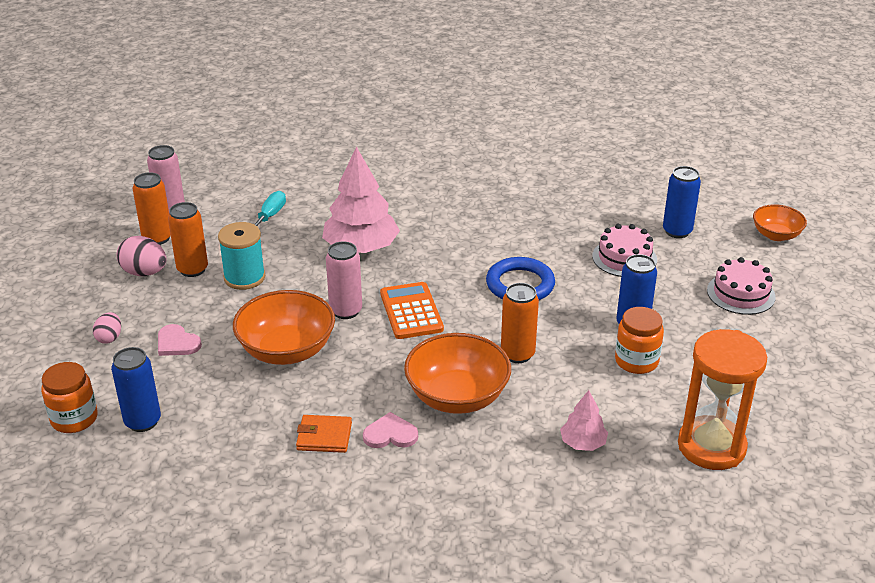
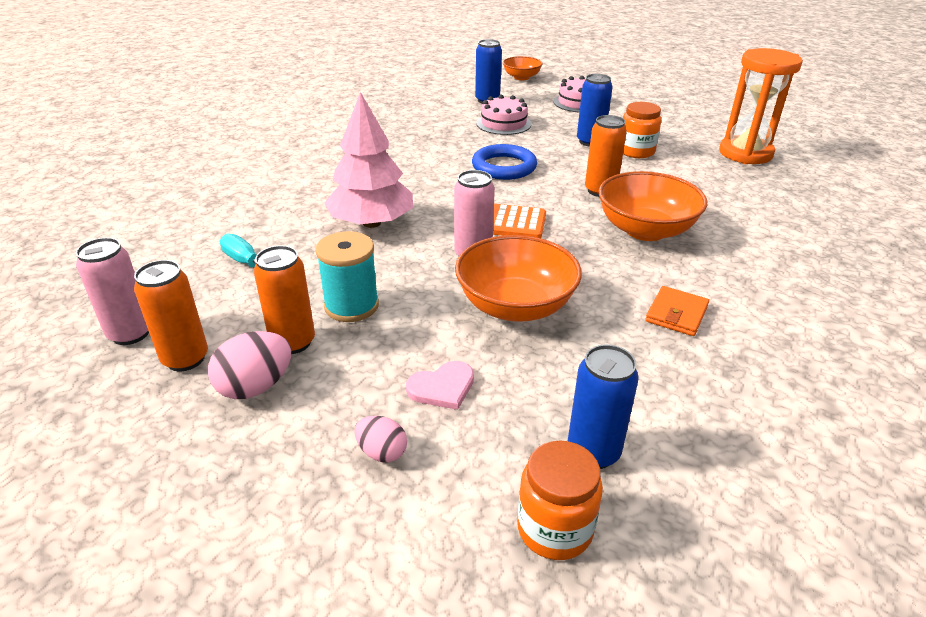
camera: 65 degrees left, 0 degrees up
(390, 434) = (686, 275): pink heart -> none
(583, 443) = (728, 194): pink tree -> none

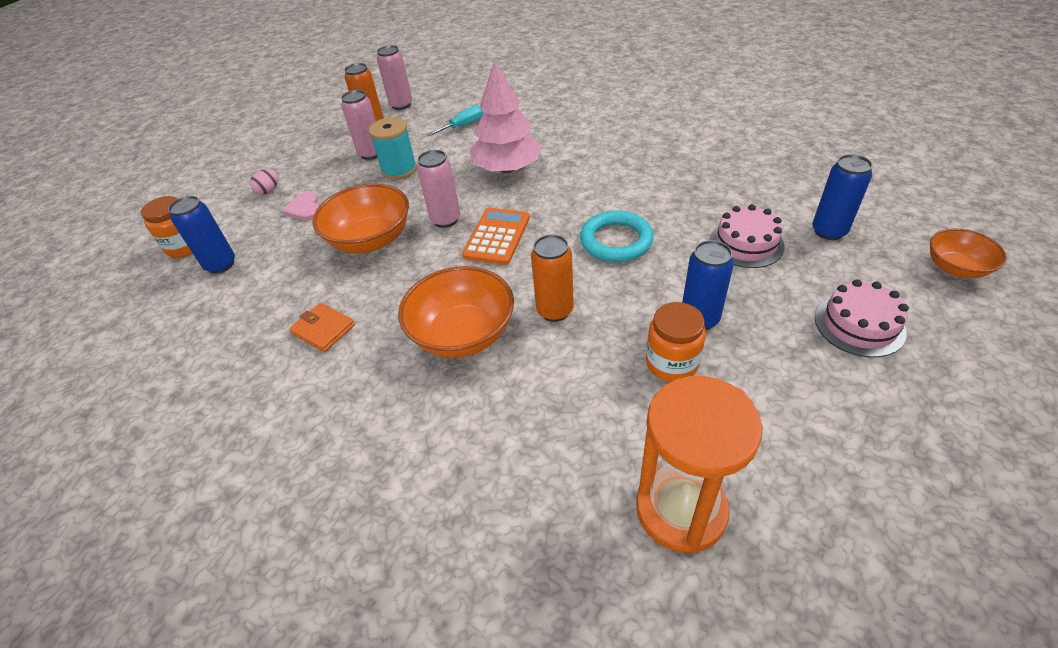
camera: 100 degrees right, 10 degrees up
(255, 387) = (339, 148): pink egg -> none
(293, 342) = (371, 154): orange can -> pink can
(504, 167) = (616, 241): blue ring -> turquoise ring

